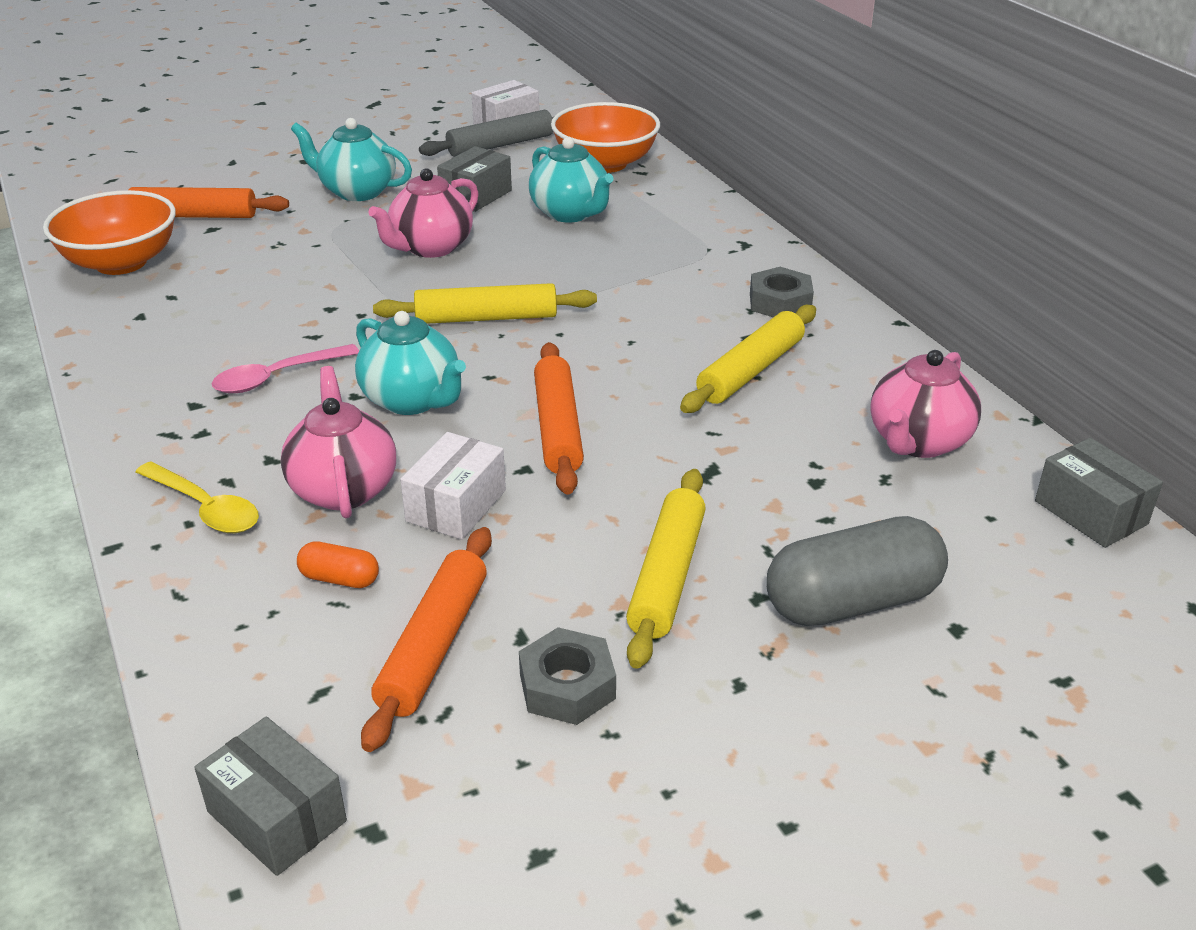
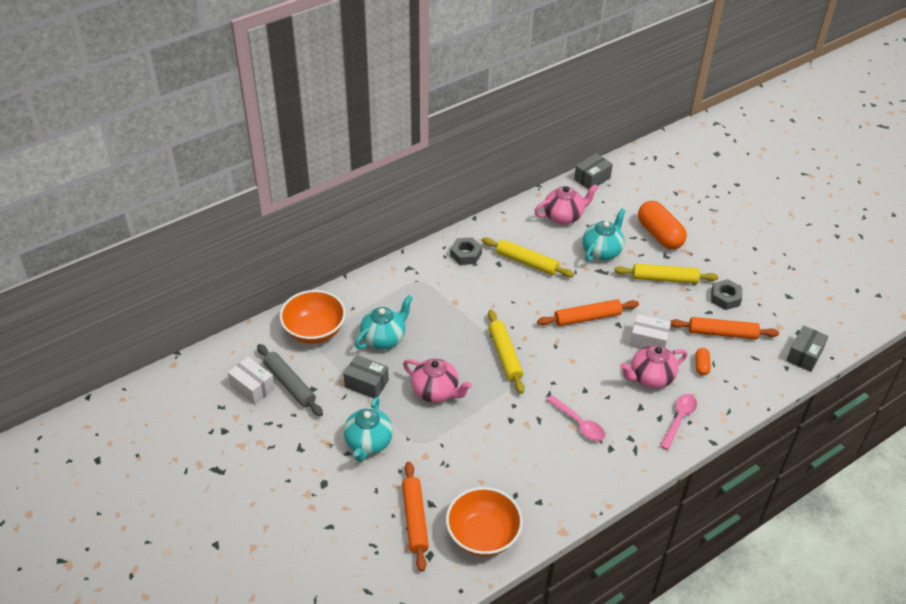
camera: 100 degrees left, 10 degrees up
(205, 508) = (679, 419): yellow spoon -> pink spoon
(413, 400) = (582, 369): turquoise teapot -> turquoise teapot (602, 251)
(852, 602) = (659, 235): grey capsule -> orange capsule
(918, 442) = (563, 216): pink teapot -> pink teapot turned 45 degrees counterclockwise

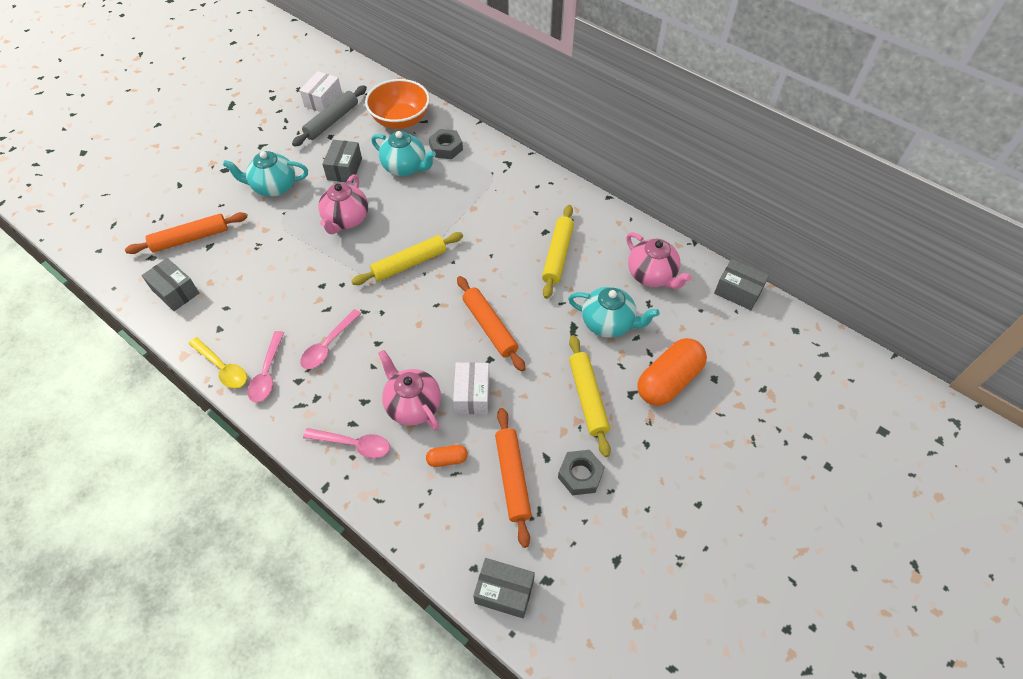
camera: 75 degrees right, 10 degrees up
(466, 254) = (547, 202): grey nut -> grey nut (446, 148)
(483, 535) = (175, 291): orange bowl -> grey box
(584, 502) = (222, 368): none -> yellow spoon
(598, 469) = (267, 373): none -> pink spoon

